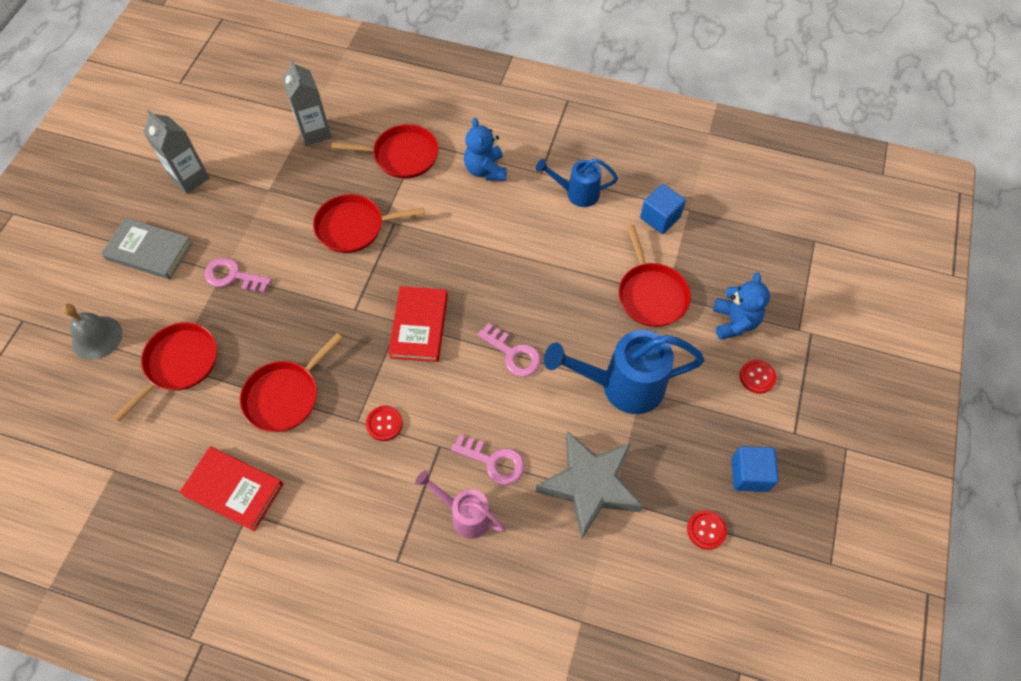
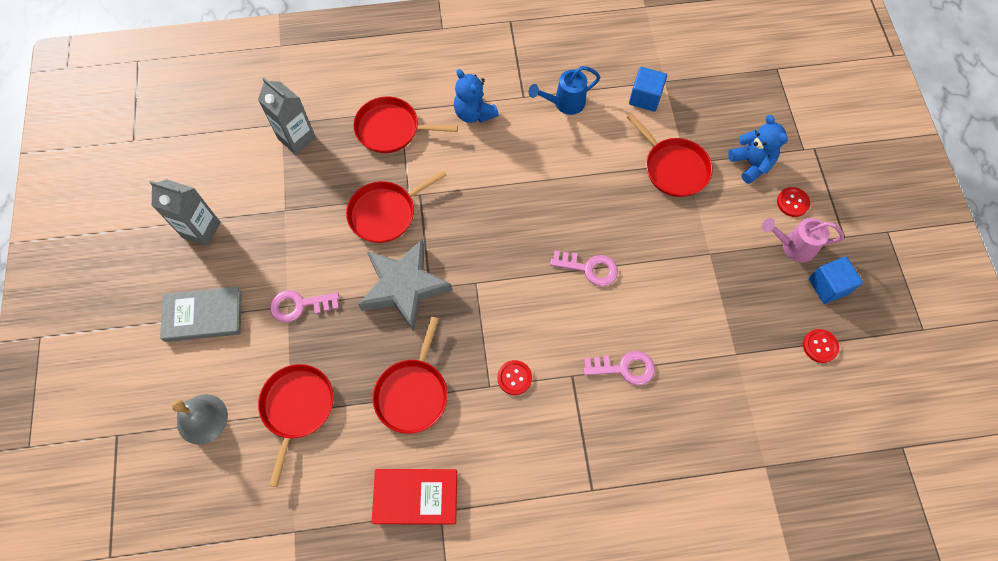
camera: 25 degrees left, 5 degrees up
(402, 155) = (391, 129): red pan -> red pan turned 150 degrees counterclockwise
(419, 326) = (495, 278): red book -> none
(465, 515) = (626, 424): pink watering can -> pink watering can (793, 246)
(590, 485) = (712, 352): grey star -> grey star (404, 287)
(622, 386) = (692, 256): blue watering can -> none

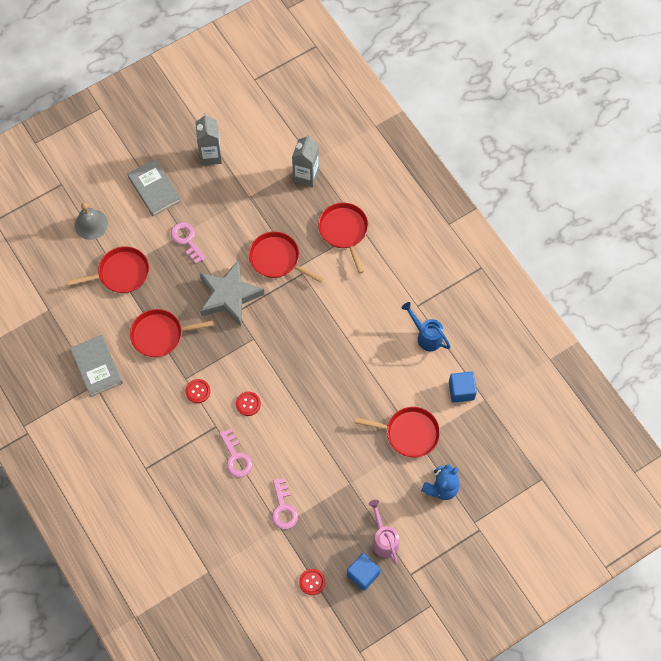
camera: 65 degrees right, 0 degrees up
(415, 496) = (97, 367): red book -> grey book
(474, 113) = (385, 279): blue teddy bear -> none
(589, 268) = (299, 407): pink key -> pink key (283, 508)
(673, 168) = (409, 433): red pan -> red pan turned 105 degrees counterclockwise
(792, 202) = (421, 528): red button -> red button (248, 404)

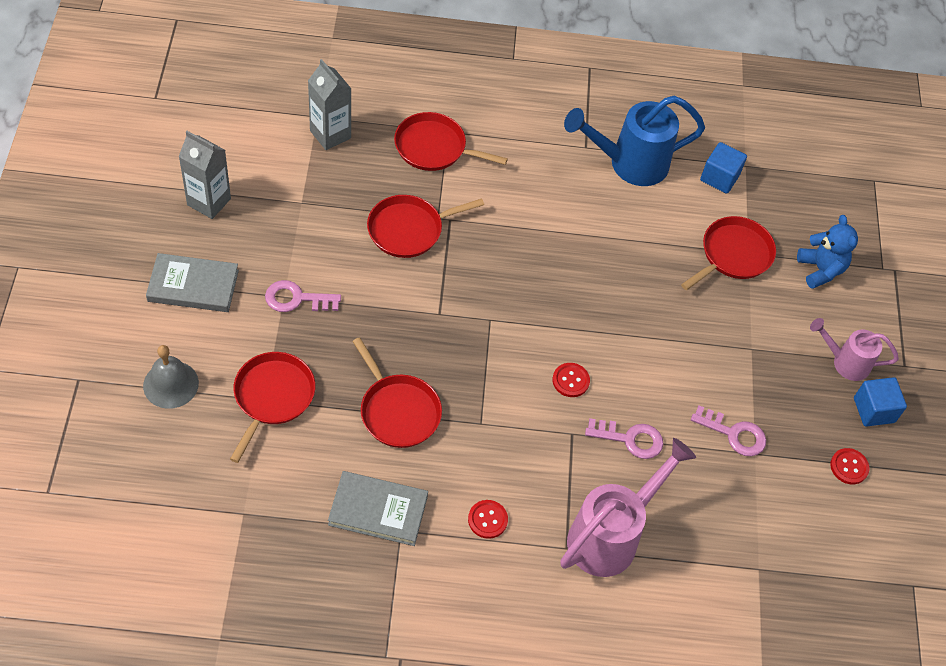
camera: 60 degrees left, 10 degrees down
(160, 335) = (398, 411): red pan -> red pan turned 60 degrees counterclockwise
(169, 485) = (610, 536): none -> pink watering can
(198, 391) = (509, 421): red button -> red button (487, 520)
(229, 296) = (412, 306): grey star -> none
(426, 336) = (629, 164): blue watering can -> blue watering can, size x1.69

